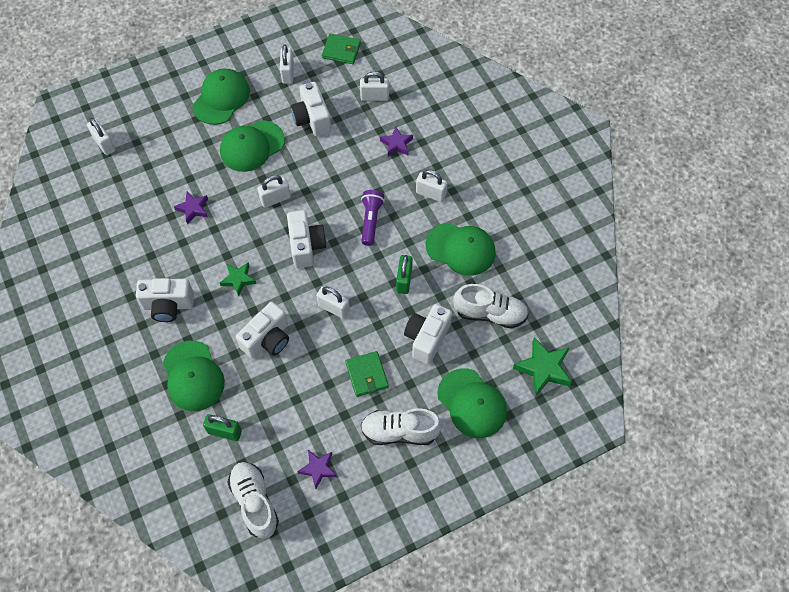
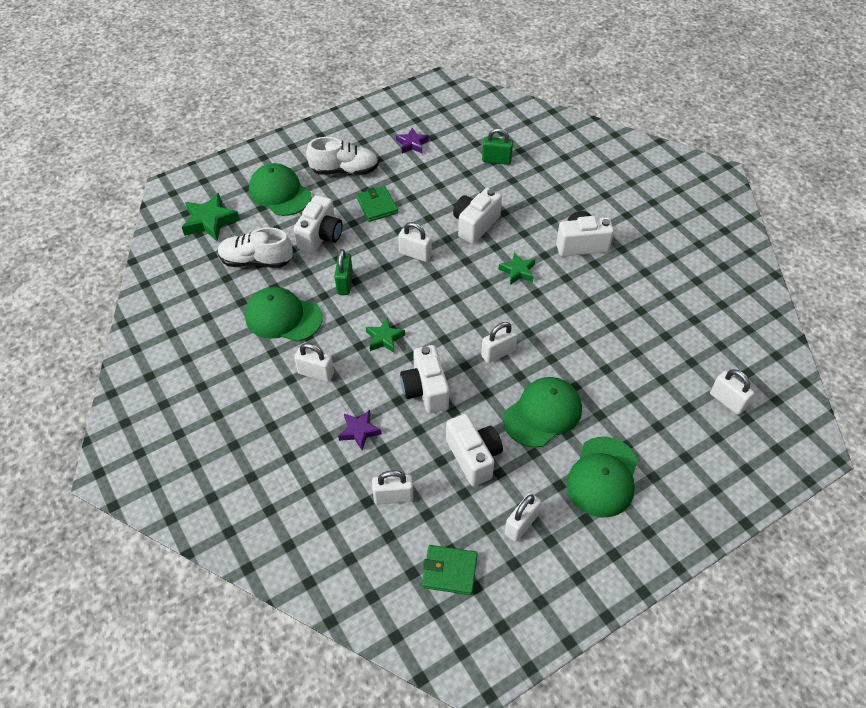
camera: 175 degrees right, 10 degrees down
(193, 209) = (589, 335): purple star -> none
(193, 376) = (537, 194): green cap -> none
(255, 502) = (460, 122): white shoe -> none
(288, 73) = (521, 524): white padlock -> white padlock turned 45 degrees clockwise
(306, 246) = (453, 307): white camera -> white camera (425, 390)
(371, 220) = (384, 338): purple flashlight -> green star

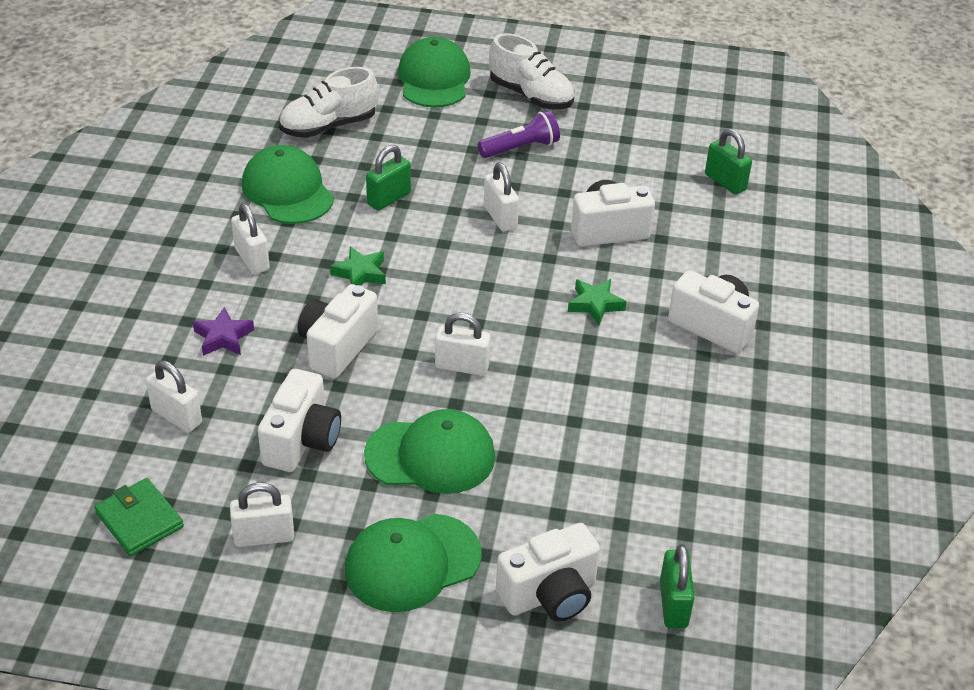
camera: 40 degrees right, 10 degrees down
(210, 221) = (331, 66): green star -> none
(256, 261) = (329, 126): white shoe -> white shoe turned 75 degrees counterclockwise
(321, 236) = (422, 142): white camera -> white camera (550, 594)
(377, 206) = (521, 148): green wallet -> purple flashlight
(412, 144) = (643, 111): purple star -> none
(727, 401) = (673, 604): white padlock -> green padlock

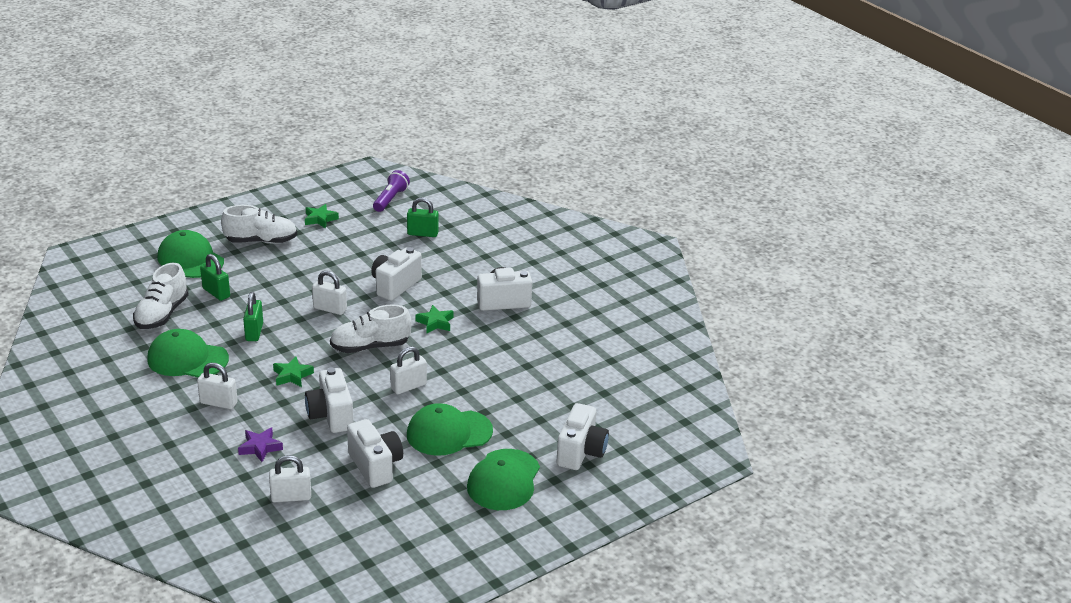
camera: 45 degrees left, 10 degrees down
(139, 520) = (343, 551): green wallet -> none
(264, 536) = (418, 516): white padlock -> none
(431, 455) = (449, 433): green cap -> green cap turned 150 degrees counterclockwise
(484, 290) = (370, 347): none -> white shoe
(521, 148) = (293, 270): purple flashlight -> purple flashlight (390, 199)
(628, 102) = (320, 219): none -> green star
(673, 604) = (635, 422): green padlock -> green padlock (216, 293)

